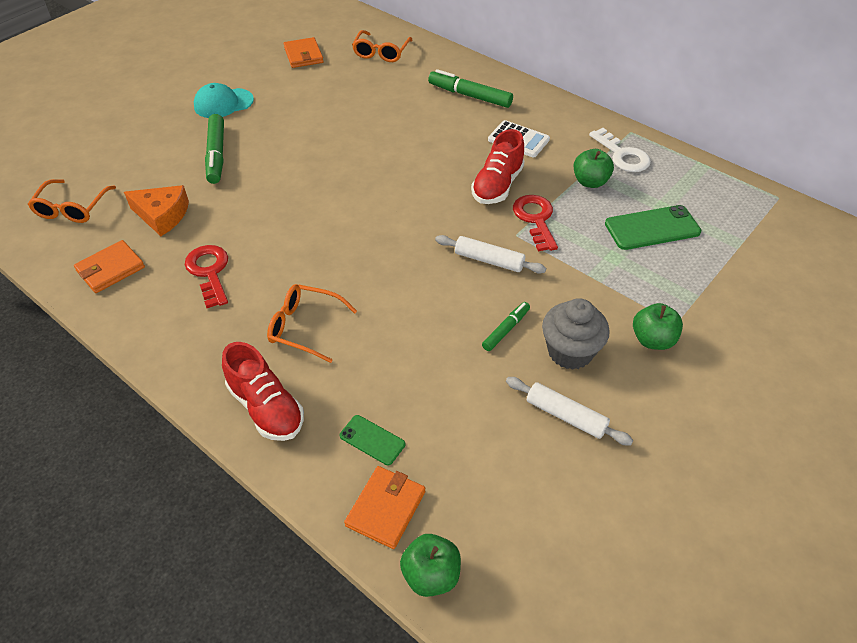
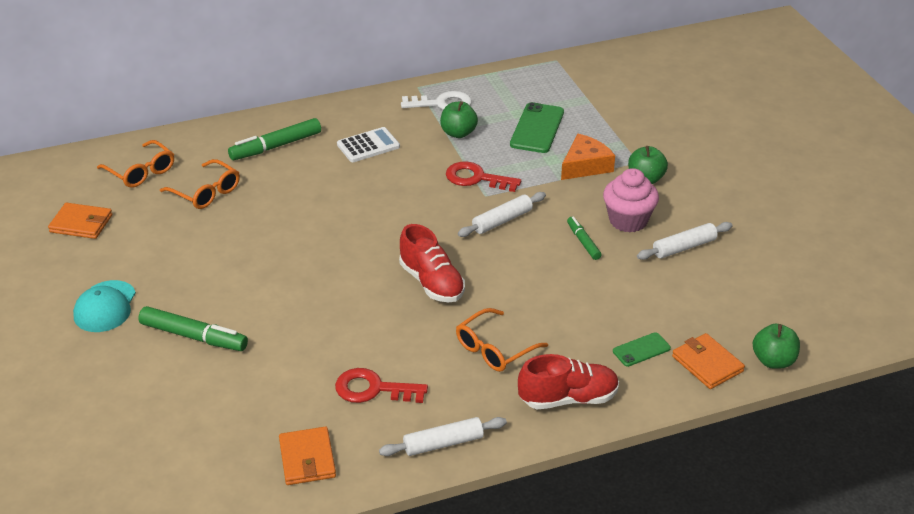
camera: 60 degrees left, 10 degrees down
(72, 209) = (177, 469): orange glasses -> orange glasses (206, 192)
(162, 215) = (256, 401): orange cheese -> orange cheese (585, 166)
(163, 342) = (443, 443): none -> white rolling pin
(497, 186) = (417, 181): red shoe -> red shoe (432, 283)
(570, 351) = (628, 220): grey cupcake -> pink cupcake

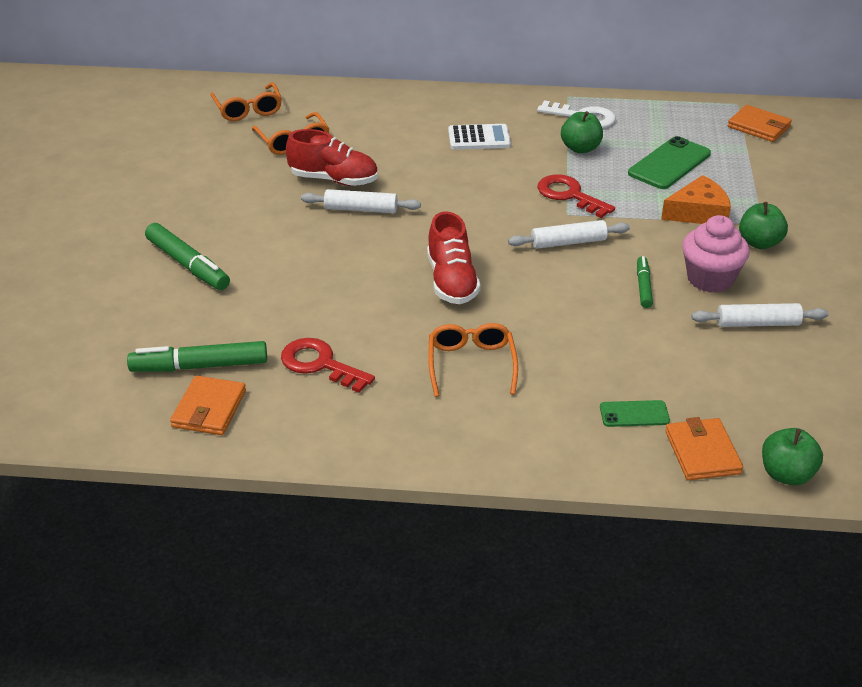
camera: 25 degrees right, 0 degrees up
(81, 223) = (163, 140): orange wallet -> orange wallet (759, 127)
(105, 307) = (130, 216): turquoise cap -> none
(275, 146) = (388, 117): green marker -> green marker (199, 366)
(443, 443) = (352, 439): white rolling pin -> white rolling pin (361, 209)
(494, 349) = (471, 364): orange glasses -> orange glasses turned 105 degrees clockwise
(568, 398) = (516, 438): red shoe -> red shoe (334, 180)

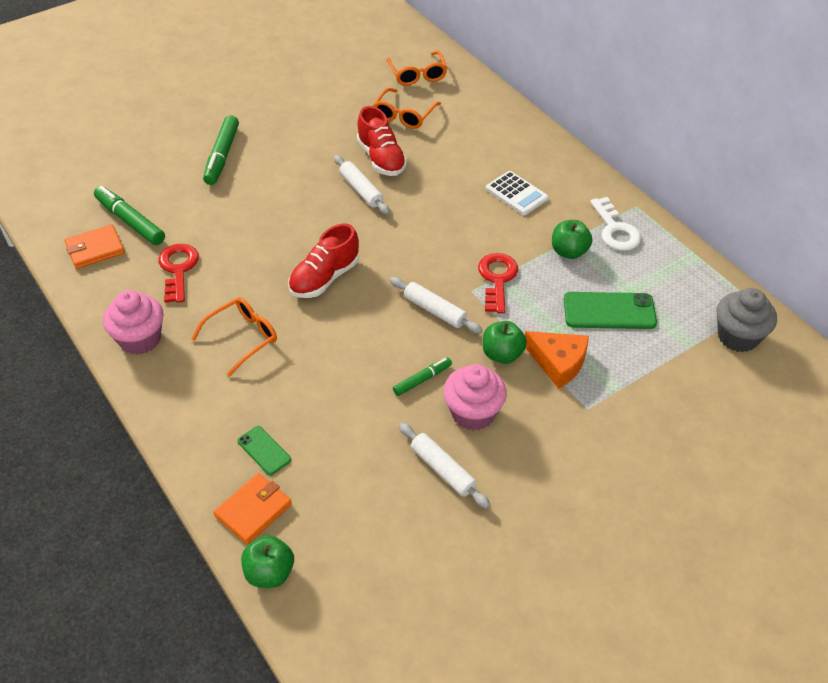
camera: 50 degrees right, 10 degrees up
(248, 110) = (417, 75): orange glasses -> orange glasses turned 45 degrees counterclockwise
(391, 432) = (140, 339): none -> pink cupcake
(759, 127) = (737, 337): orange wallet -> grey cupcake
(759, 243) = (556, 419): green apple -> green apple (502, 354)

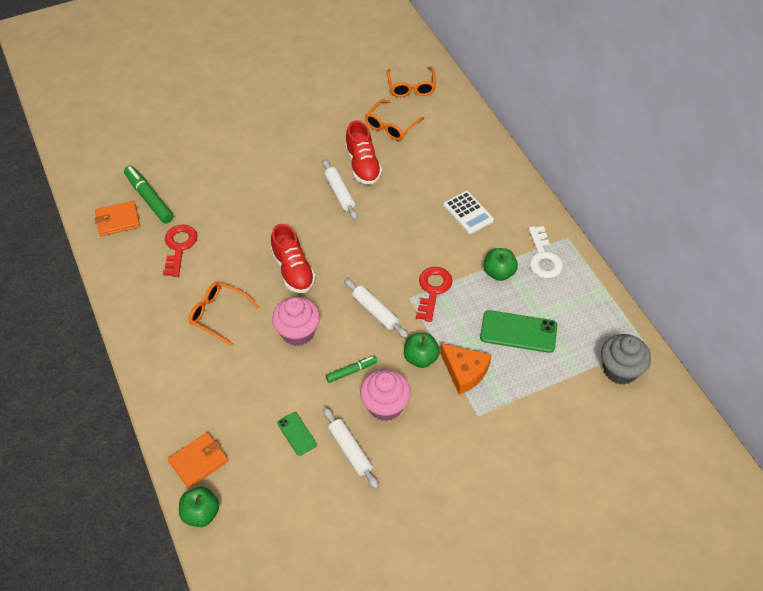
camera: 10 degrees right, 5 degrees up
(140, 339) = (139, 304): pink cupcake -> pink cupcake (298, 332)
(222, 156) = (233, 147): green marker -> none
(243, 338) = (218, 314): orange glasses -> orange glasses turned 120 degrees counterclockwise
(264, 450) = (216, 413): green phone -> green phone (297, 433)
(324, 278) = (293, 270): red shoe -> red shoe turned 75 degrees counterclockwise

